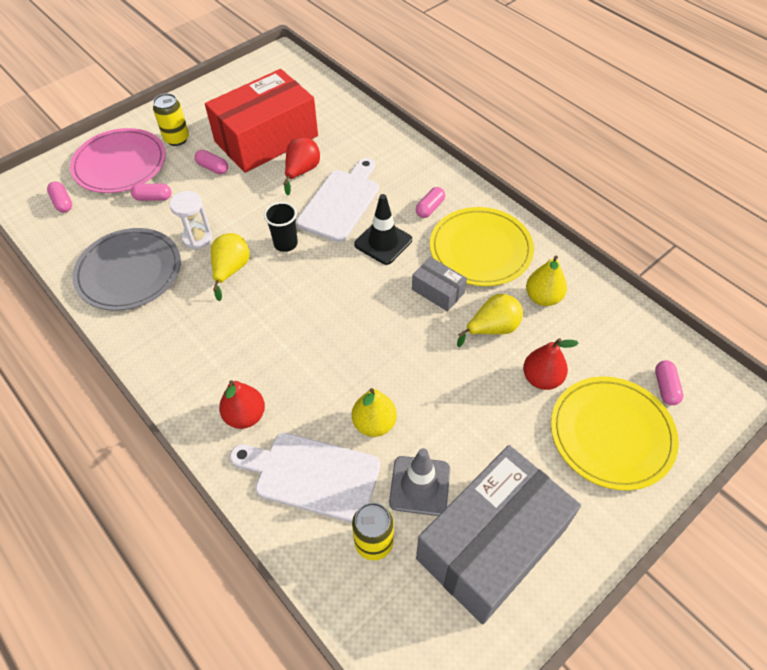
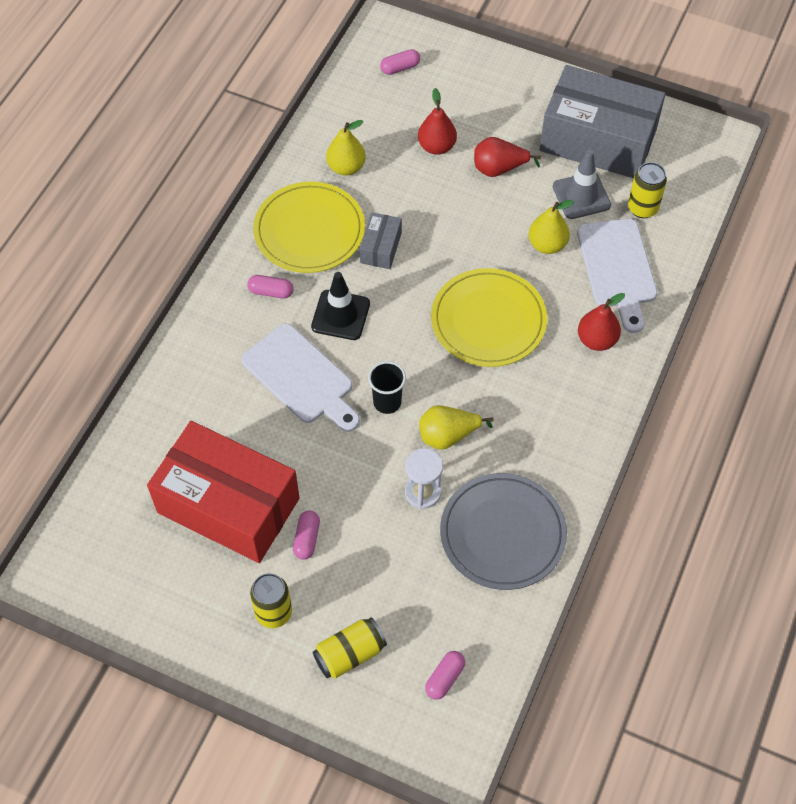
camera: 115 degrees left, 5 degrees up
(120, 164) = (350, 654): pink plate -> yellow can
(153, 198) = (387, 576): pink capsule -> none
(302, 171) = (270, 438): red pear -> red pear (499, 169)
(340, 202) = (301, 377): white cutting board -> white cutting board turned 135 degrees counterclockwise
(492, 328) = (402, 194): yellow pear -> none
(611, 434) = (464, 92): yellow plate -> yellow plate (488, 320)

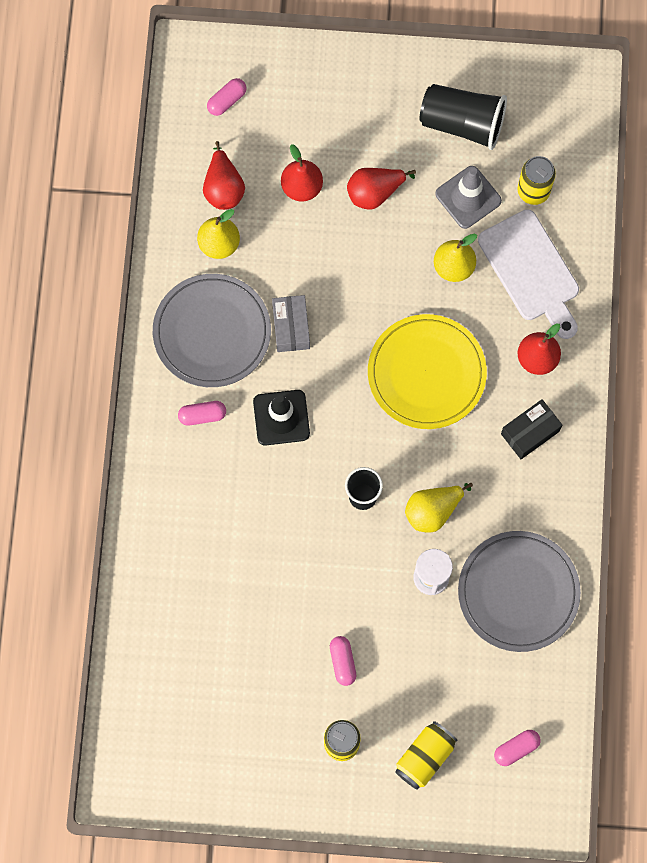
camera: 20 degrees left, 15 degrees up
(228, 505) = (256, 655): red box -> none
(301, 377) = (270, 499): white cutting board -> none
(309, 231) = (212, 332): yellow plate -> grey plate
(369, 128) = (223, 188): none -> red pear
(445, 678) = (516, 748): pink capsule -> pink capsule turned 45 degrees clockwise
(566, 398) = (530, 432): none -> black box
(598, 140) = (462, 123): grey box -> black cup

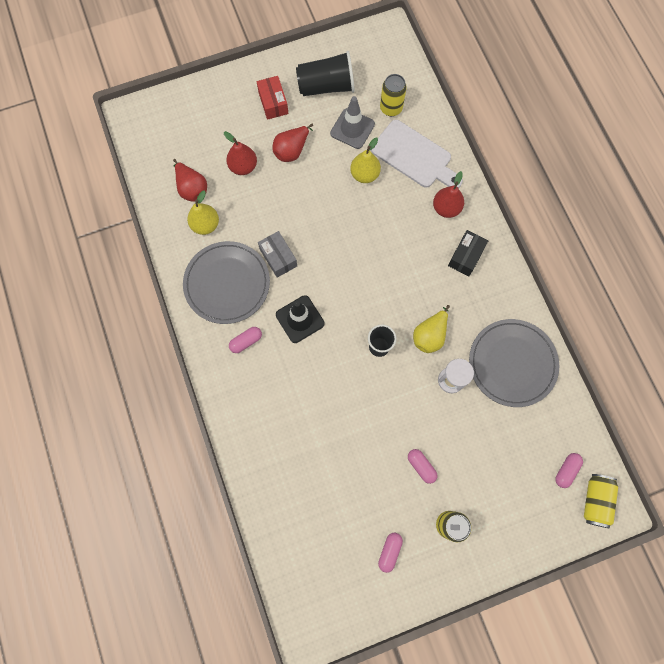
camera: 25 degrees left, 0 degrees up
(227, 100) = (169, 134): pink capsule -> pink capsule (389, 551)
(381, 116) = (273, 103): none -> red box
(424, 757) = (509, 506): yellow can -> yellow can (595, 500)
(426, 373) = (381, 248): yellow plate -> none

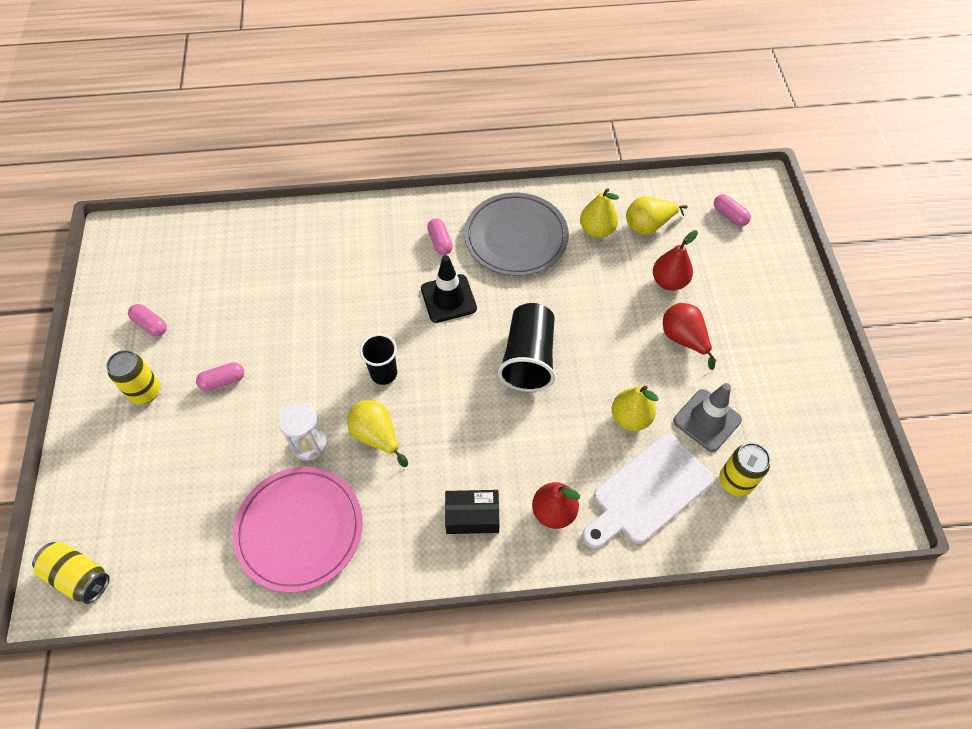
camera: 105 degrees right, 15 degrees down
(192, 188) = (648, 225): red pear -> yellow pear
(273, 103) = (762, 333): red box -> none
(278, 257) = (534, 293): grey box -> none
(326, 86) = (782, 404): black cup -> black cup (528, 358)
(465, 256) = (472, 516): black box -> black box turned 45 degrees counterclockwise
(512, 363) = (299, 529): grey plate -> pink plate
(566, 470) = (133, 552): pink capsule -> pink capsule (729, 215)

